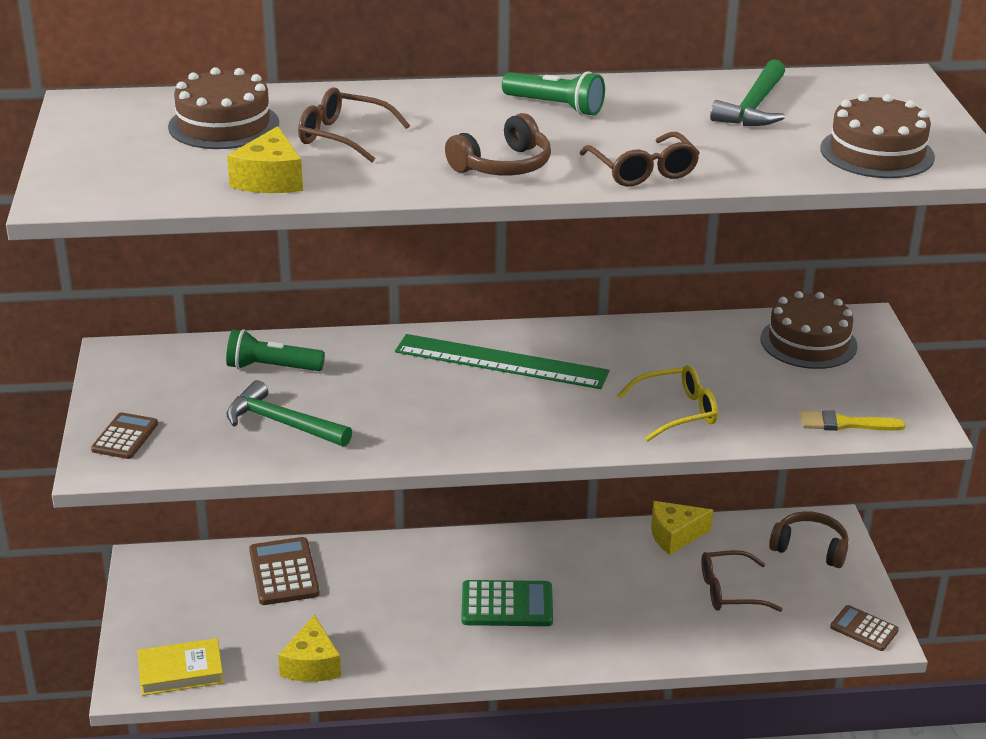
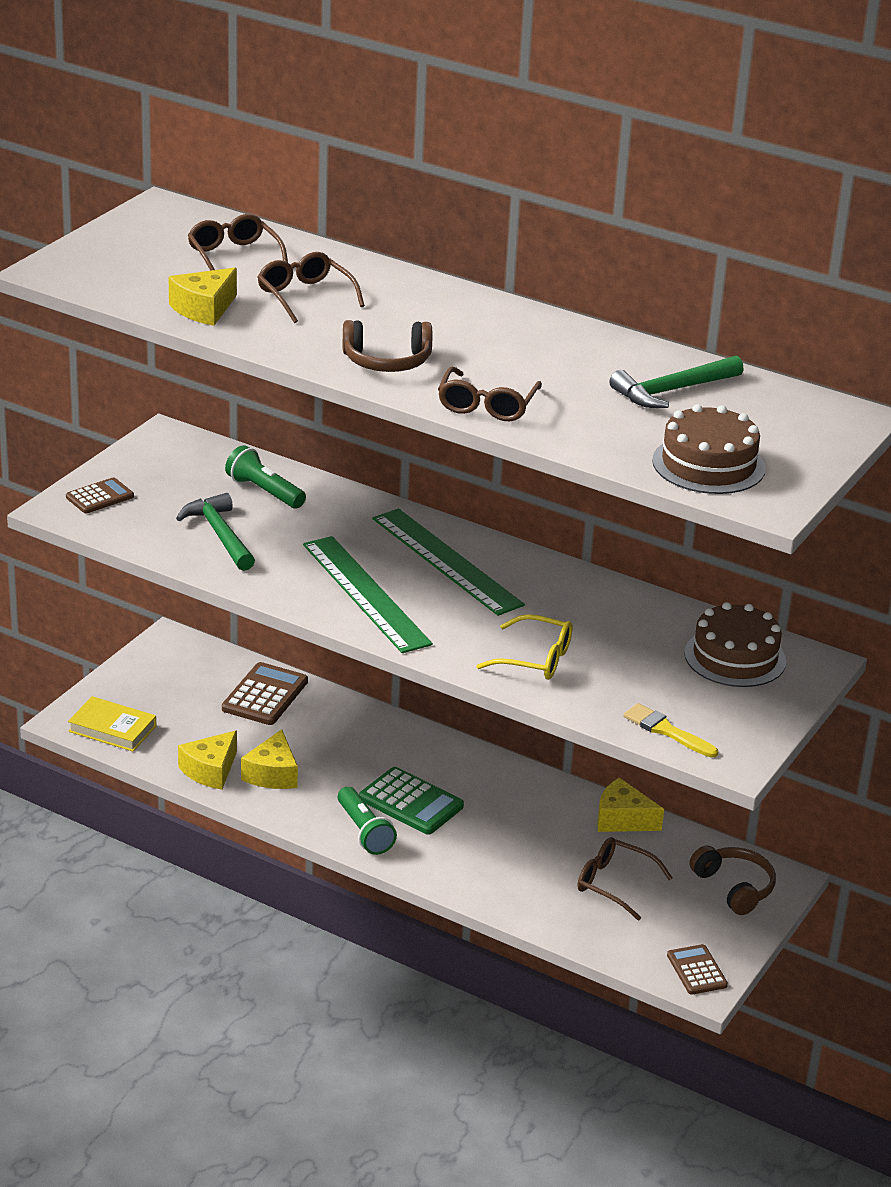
camera: 35 degrees right, 0 degrees up
(224, 125) = (234, 256): brown cake -> brown glasses
(368, 639) = (272, 774): none -> yellow cheese
(474, 419) = (365, 593): none -> green ruler
(555, 106) = (506, 331): green flashlight -> green flashlight (364, 831)

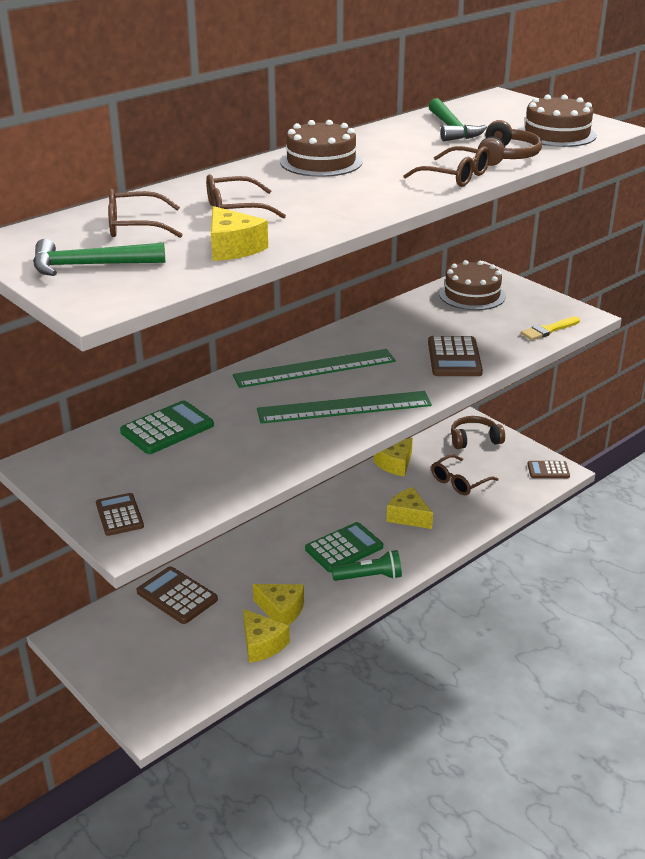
camera: 70 degrees left, 0 degrees up
(112, 729) = (176, 695): yellow book -> none
(219, 534) = (222, 460): green hammer -> green hammer (89, 265)
(264, 492) = (167, 429): green flashlight -> green calculator
(387, 361) = (369, 196): brown headphones -> brown headphones (506, 156)
(483, 323) = (321, 162): none -> brown cake
(506, 847) = (408, 516): none -> yellow cheese
(535, 659) = (454, 358): yellow glasses -> brown calculator

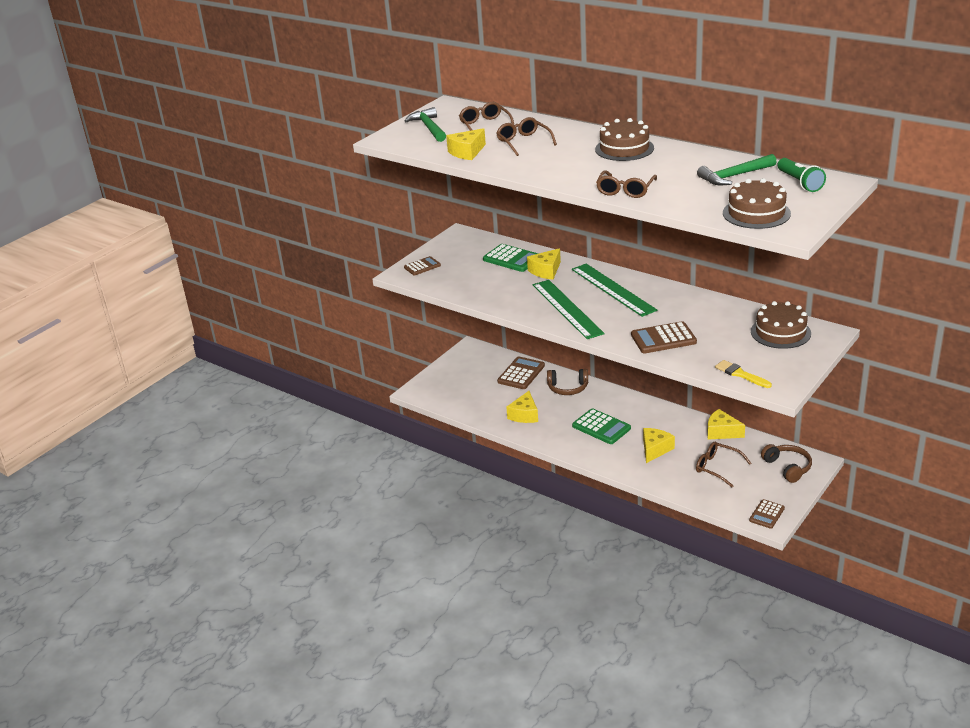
camera: 80 degrees right, 0 degrees up
(262, 644) = (490, 414): yellow cheese -> yellow cheese (546, 271)
(369, 577) = (575, 444): green flashlight -> green flashlight (800, 183)
(506, 156) = (683, 201): brown headphones -> brown headphones (568, 388)
(548, 470) = (767, 514): brown calculator -> brown calculator turned 135 degrees counterclockwise

